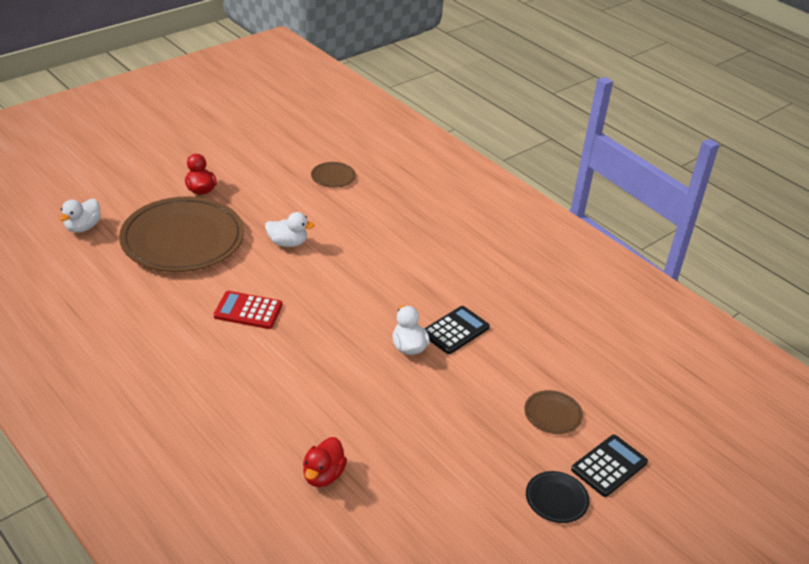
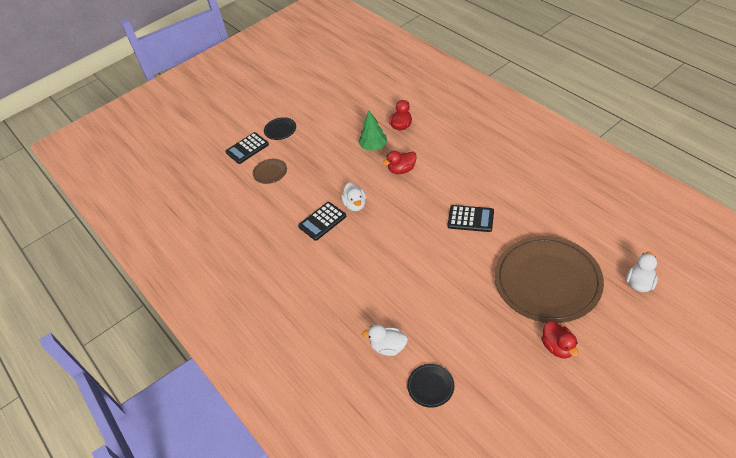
camera: 170 degrees left, 10 degrees up
(248, 311) = (470, 219): red calculator -> black calculator
(288, 243) = (457, 288): white duck -> white duck (388, 347)
(333, 177) = (430, 386): brown plate -> black plate
(333, 391) = (402, 170): none -> red duck
(377, 439) = (373, 147): none -> green tree

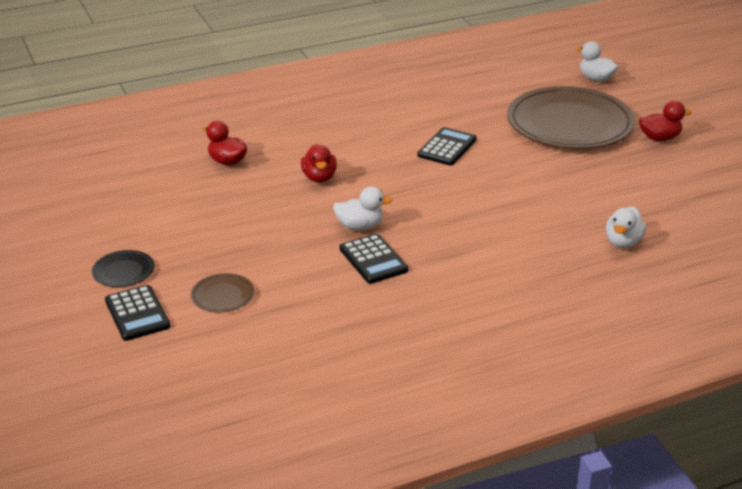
camera: 80 degrees left, 15 degrees down
(373, 147) = (250, 191): green tree -> none
(430, 386) = (688, 223): black plate -> none

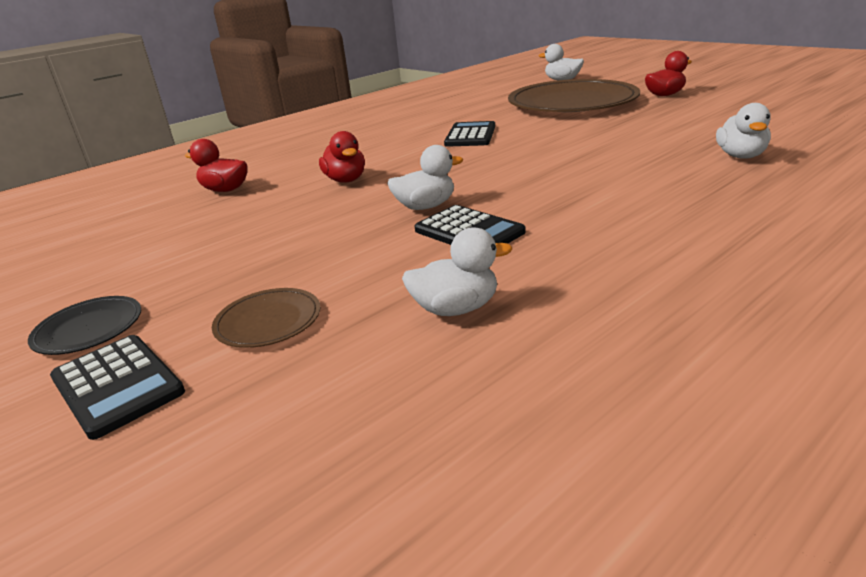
camera: 15 degrees left, 5 degrees down
(328, 317) = (456, 309): none -> white duck

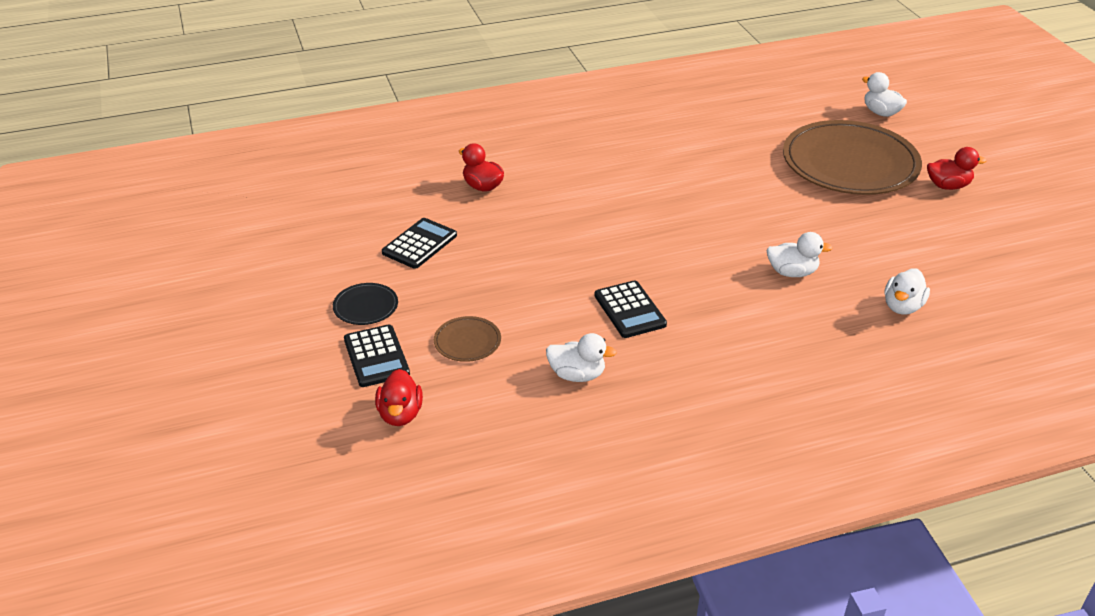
camera: 20 degrees right, 10 degrees up
(346, 180) = (578, 211): red duck -> red duck (400, 414)
(425, 206) = (618, 270): white duck -> white duck (792, 272)
(470, 135) = (716, 184): black calculator -> black calculator (419, 244)

